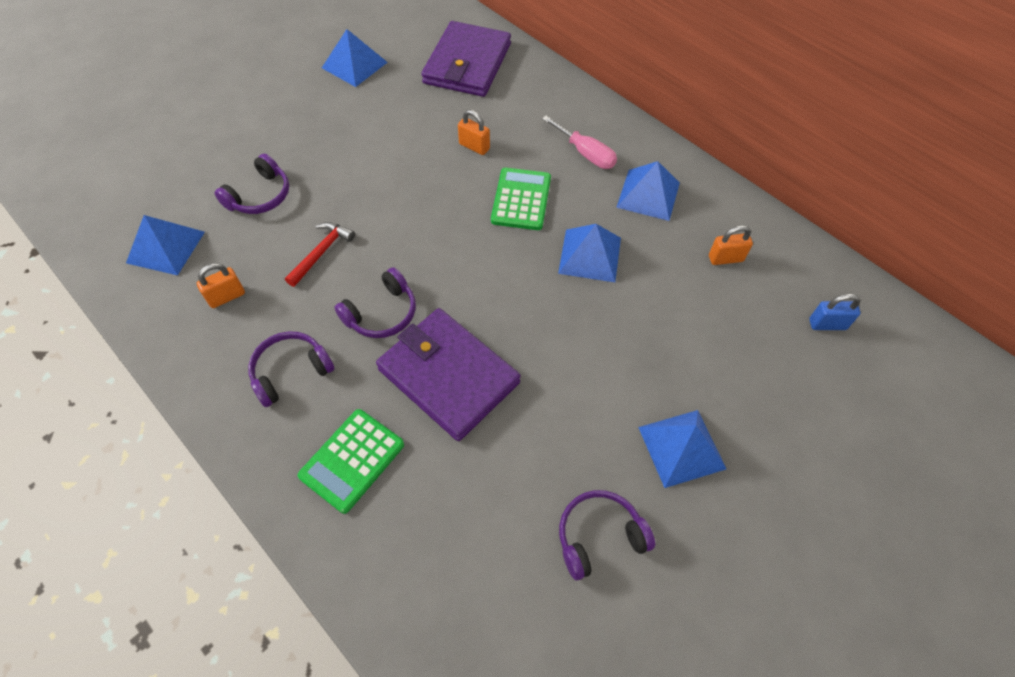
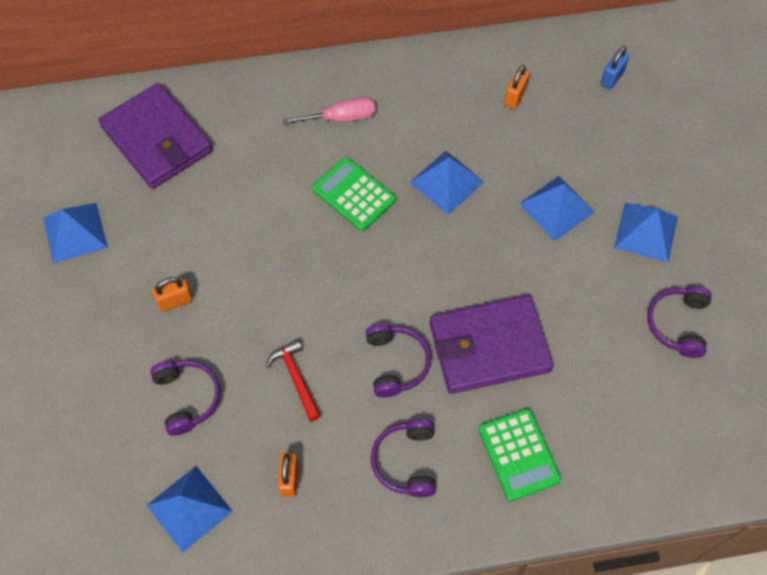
camera: 55 degrees left, 5 degrees up
(474, 146) = (266, 194): orange padlock -> orange padlock (175, 301)
(648, 194) = (418, 104): blue pyramid -> blue pyramid (556, 207)

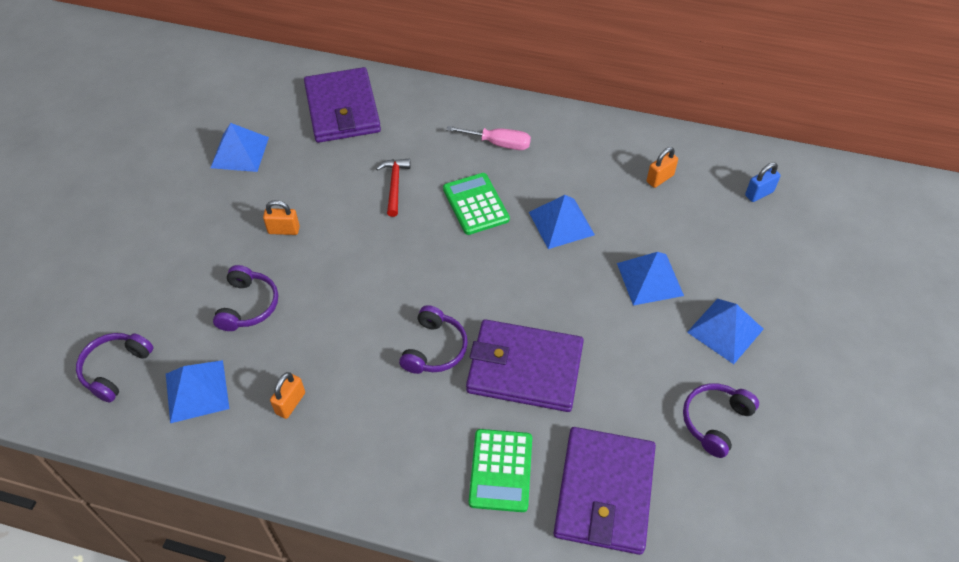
camera: 25 degrees right, 10 degrees down
(296, 378) = (344, 326): red hammer -> red hammer (394, 185)
(406, 461) = (397, 432): purple headphones -> purple headphones (116, 369)
(617, 433) = (604, 492): none -> purple wallet

